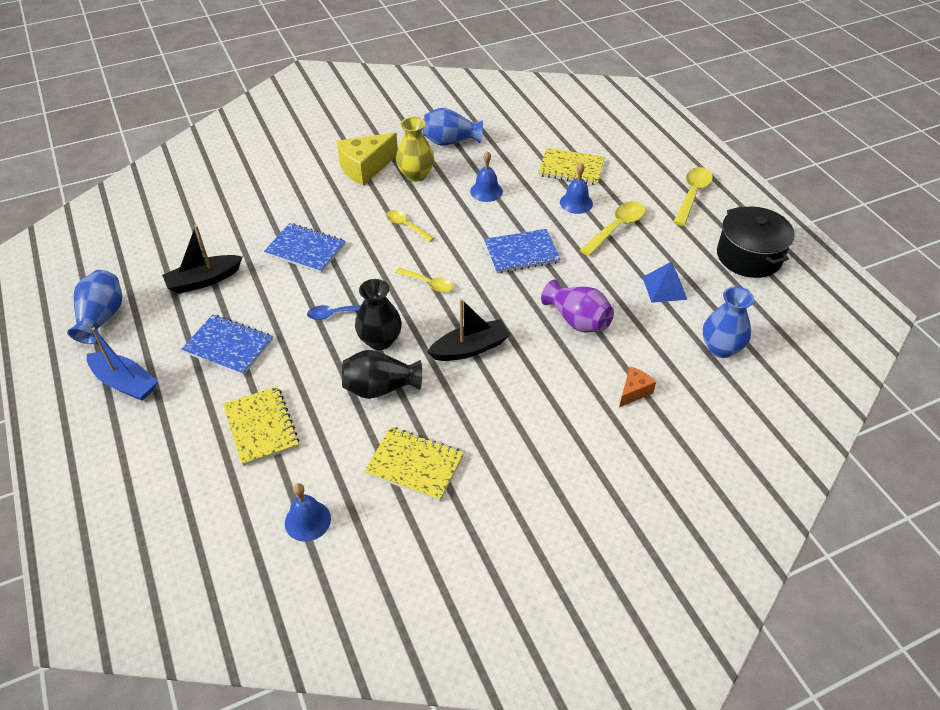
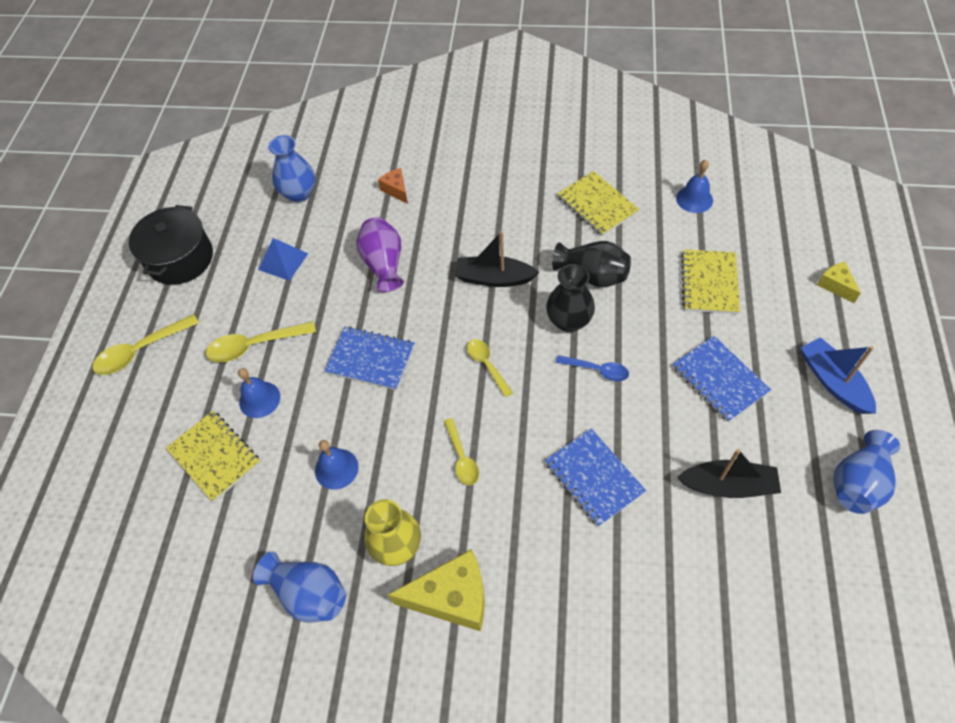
camera: 145 degrees left, 10 degrees up
(127, 478) = (835, 285): none -> yellow cheese
(634, 391) = (396, 190): orange cheese -> orange cheese turned 75 degrees clockwise

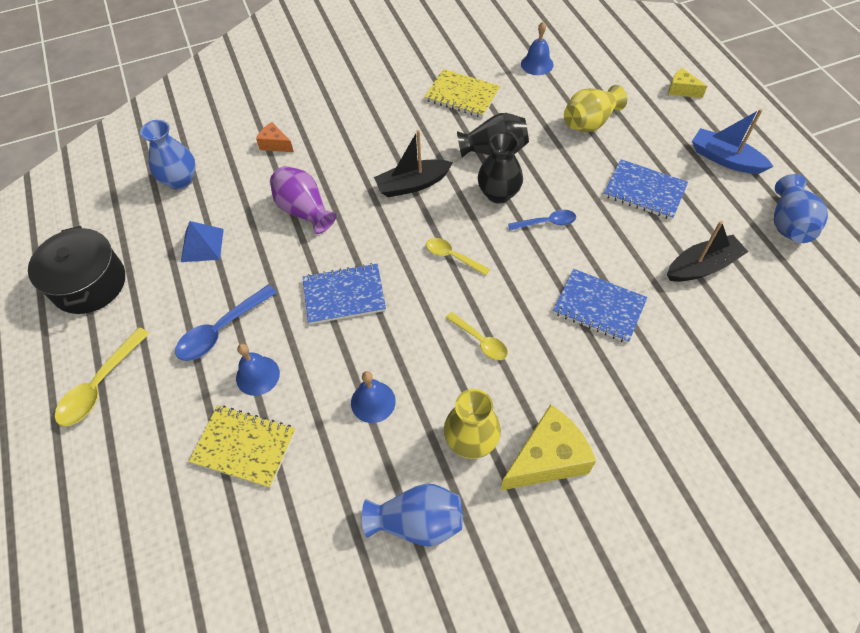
camera: 30 degrees left, 0 degrees up
(254, 345) = (221, 330): yellow spoon -> blue spoon
(709, 283) = (589, 122): yellow notebook -> yellow vase

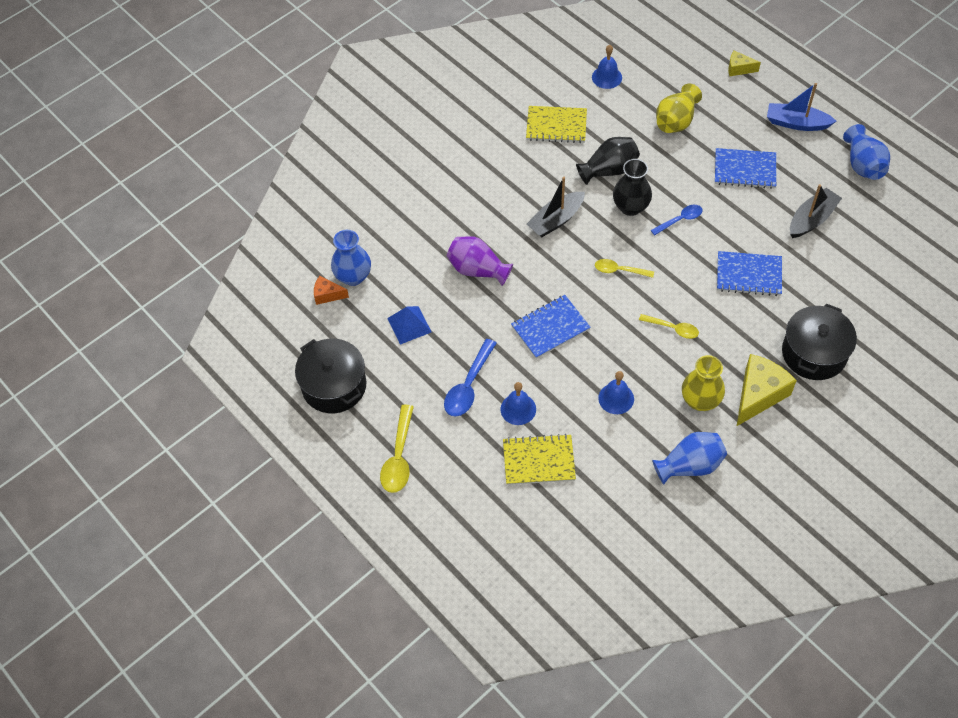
camera: 20 degrees left, 0 degrees up
(275, 144) = (417, 219): orange cheese -> orange cheese (327, 295)
(641, 429) = (814, 353): none -> black pot

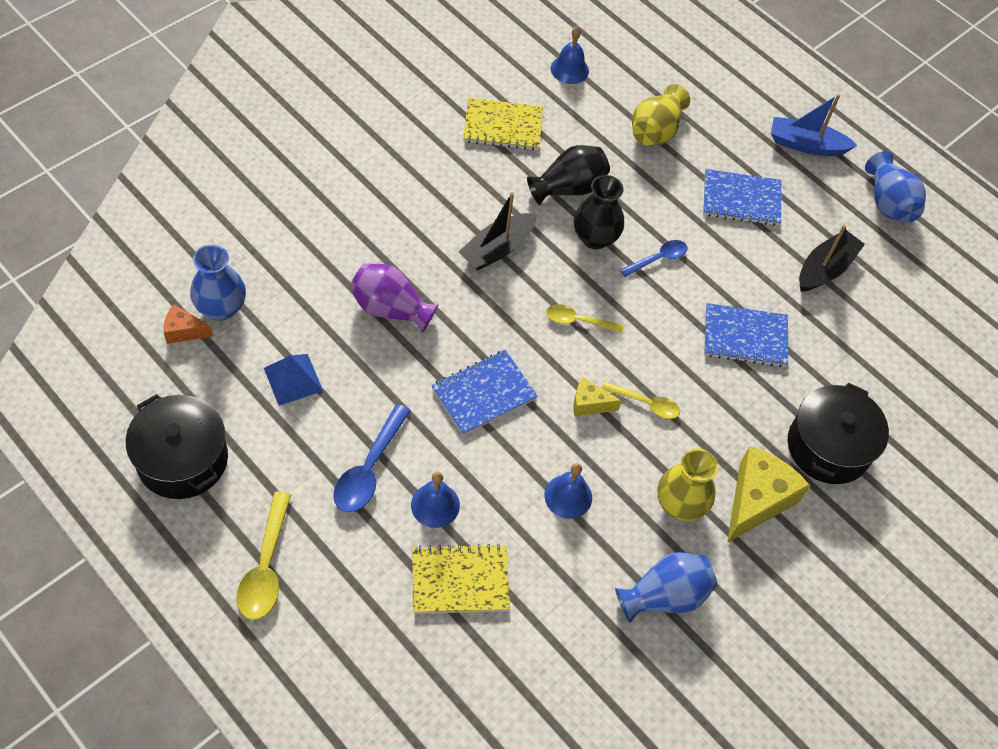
camera: 10 degrees left, 0 degrees up
(739, 69) = (735, 72): yellow cheese -> yellow cheese (589, 404)

